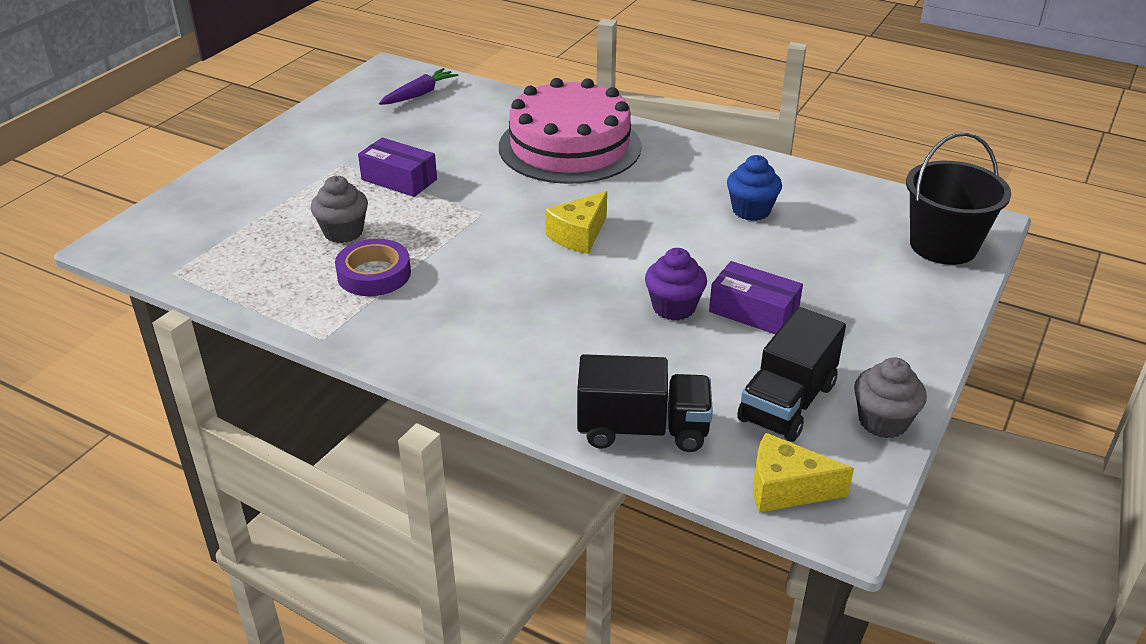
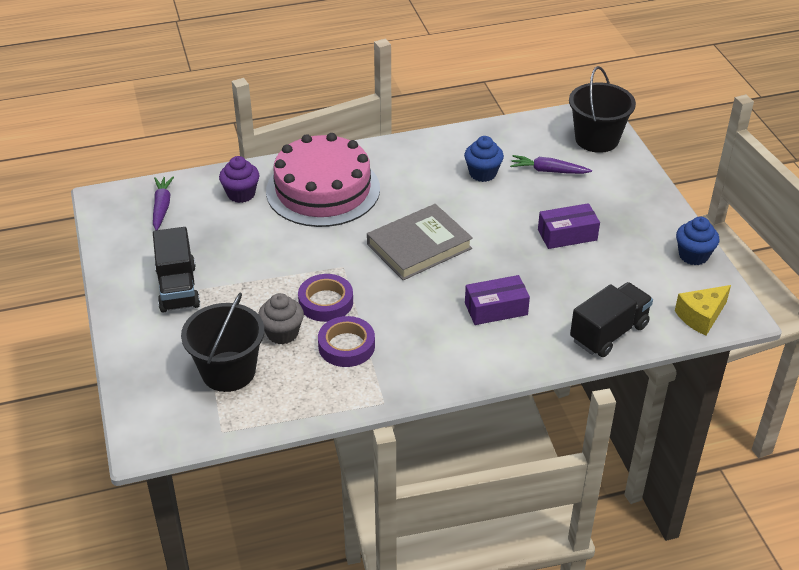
camera: 45 degrees left, 5 degrees up
(255, 234) = (228, 371): none -> black bucket
(399, 179) = (256, 277): purple box -> purple box (496, 309)
(419, 230) = (326, 302): none -> purple tape
(579, 235) = (419, 246): yellow cheese -> grey book
(674, 307) = (529, 258): purple cupcake -> purple cupcake (241, 194)
(787, 403) = (646, 274): black truck -> black truck (178, 288)
(831, 245) = (548, 171): none -> purple carrot
(883, 421) = (693, 255): grey cupcake -> blue cupcake

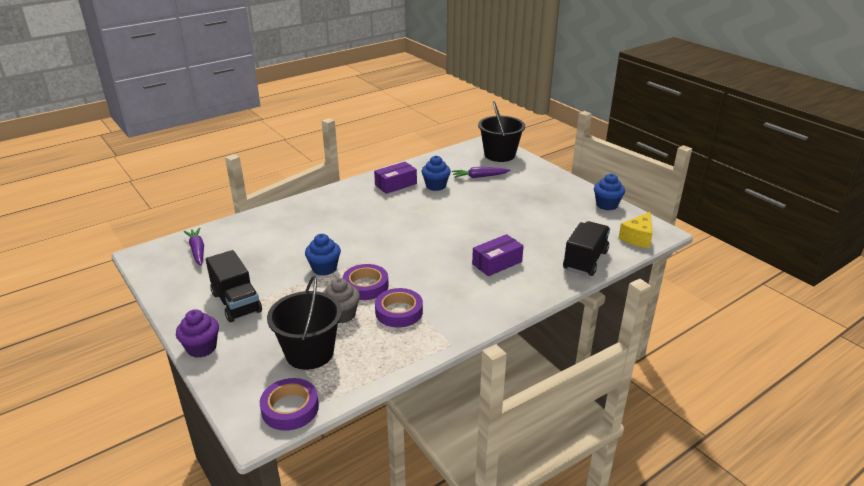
camera: 20 degrees left, 10 degrees down
(182, 430) = (290, 408): none -> purple tape
(241, 194) = (260, 230): purple cupcake -> purple cupcake (201, 348)
(290, 266) = (324, 268): none -> blue cupcake
(323, 190) = (324, 216): pink cake -> none
(419, 246) = (417, 236): grey book -> none
(567, 235) = (516, 209): purple box -> purple box (396, 184)

